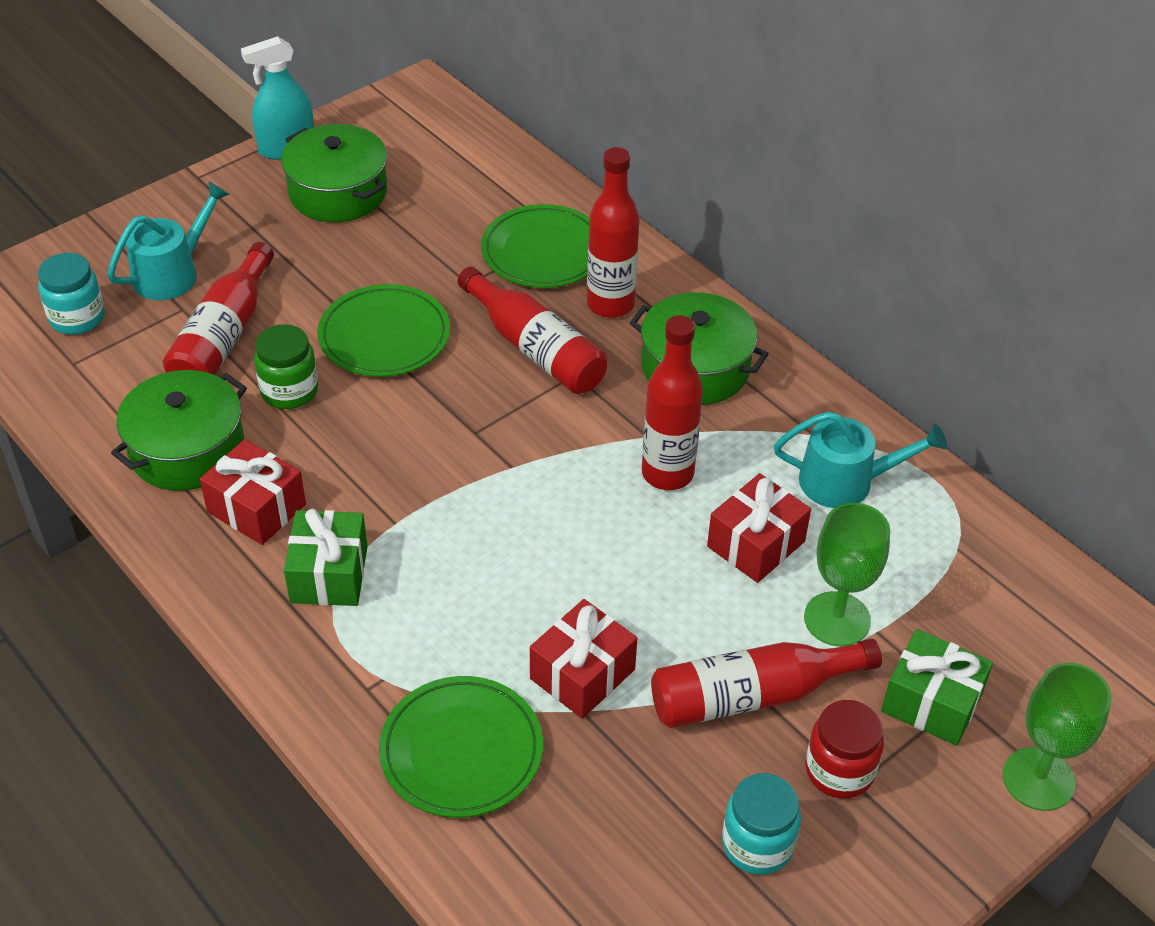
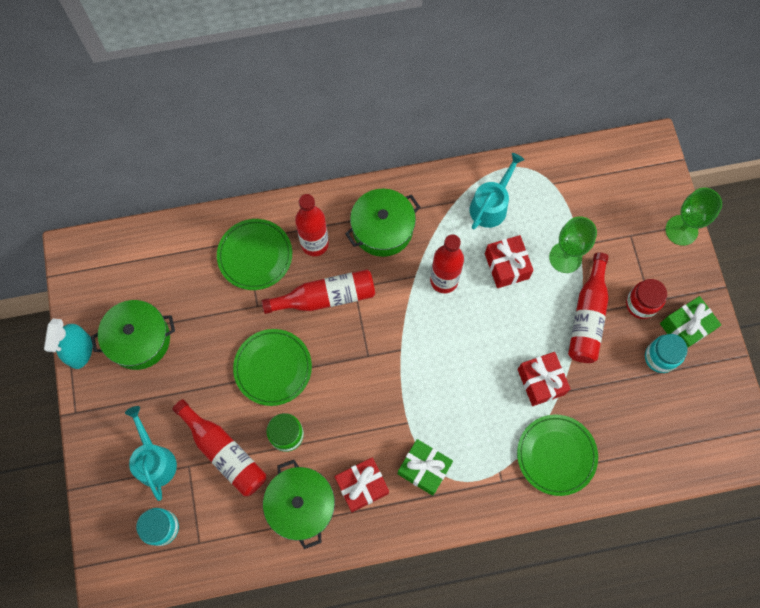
camera: 60 degrees left, 25 degrees up
(931, 702) = (626, 247): green gift -> green gift (685, 327)

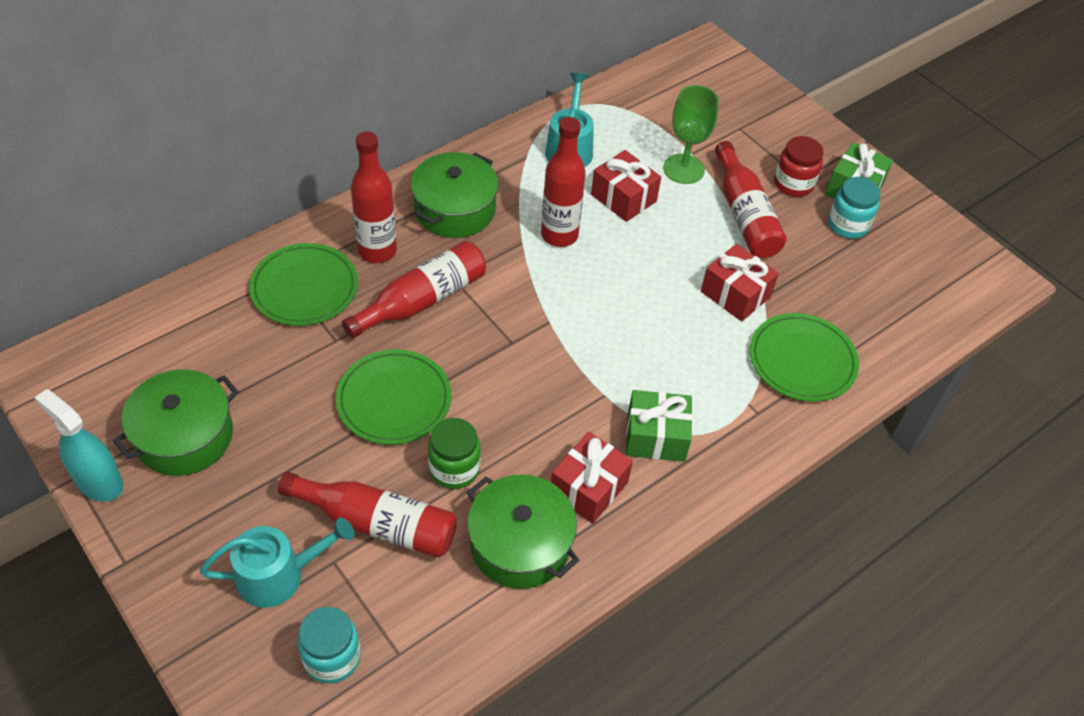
camera: 30 degrees left, 20 degrees down
(80, 350) = (99, 481): turquoise spray bottle -> turquoise spray bottle turned 150 degrees clockwise
(154, 460) = (278, 575): turquoise watering can -> turquoise watering can turned 120 degrees clockwise
(681, 230) = (788, 107): green goblet -> none

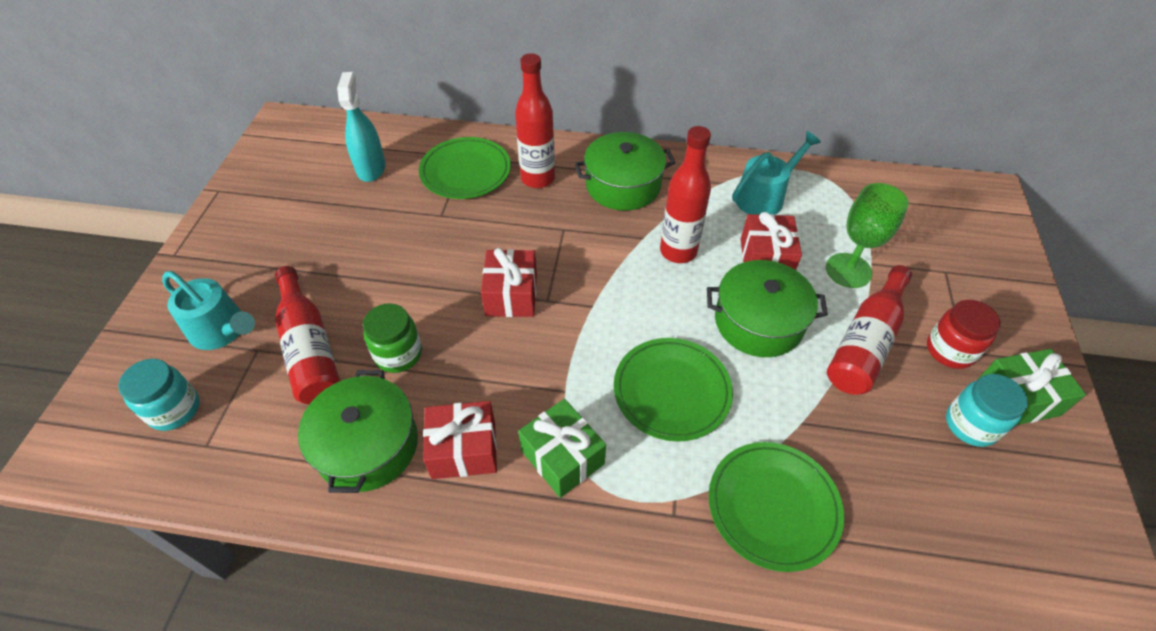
camera: 50 degrees right, 0 degrees up
(99, 481) = (224, 201): turquoise spray bottle -> turquoise spray bottle (371, 168)
(184, 436) = (292, 209): green pot -> green pot (758, 322)
(394, 400) = (423, 278): green plate -> green plate (671, 391)
(422, 300) = (524, 228): red bottle -> none
(735, 294) = (776, 400): red gift -> red gift (511, 295)

